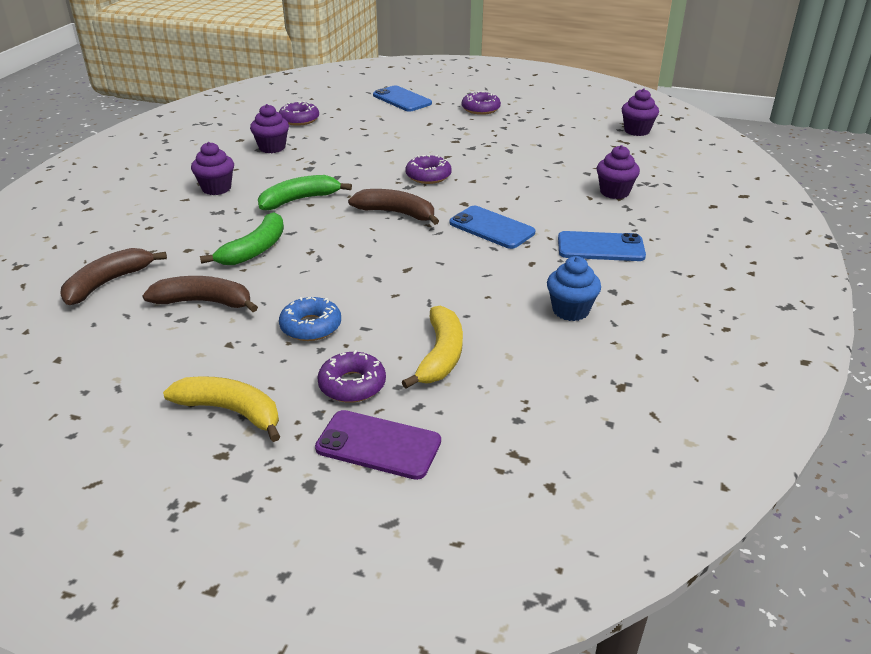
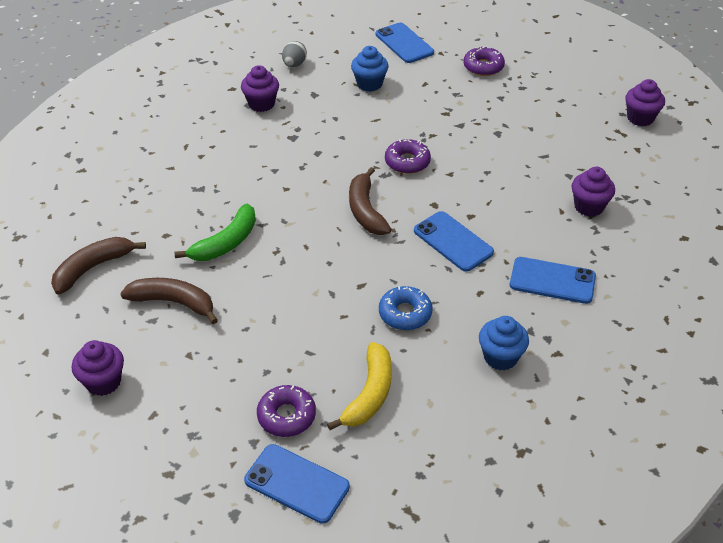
camera: 10 degrees right, 10 degrees up
(216, 188) = (201, 156): purple cupcake -> purple cupcake (103, 382)
(231, 411) = (182, 430): yellow banana -> none
(299, 119) = (294, 64): purple donut -> grey egg
(299, 200) = (277, 181): green banana -> none
(311, 326) = (262, 344): blue donut -> blue donut (405, 313)
(376, 127) = (369, 84): none -> blue cupcake
(378, 445) = (296, 484): purple phone -> blue phone
(396, 213) = (365, 210): brown banana -> brown banana turned 135 degrees counterclockwise

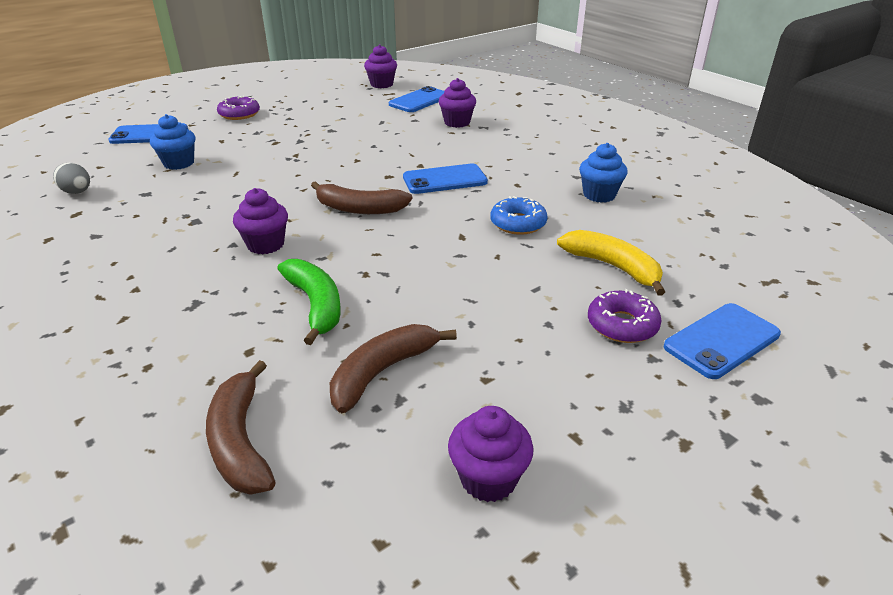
camera: 65 degrees left, 10 degrees down
(261, 104) = (109, 226): purple cupcake -> purple cupcake (266, 244)
(407, 162) = (317, 173): purple donut -> none
(552, 280) = (526, 154): blue phone -> blue phone (419, 100)

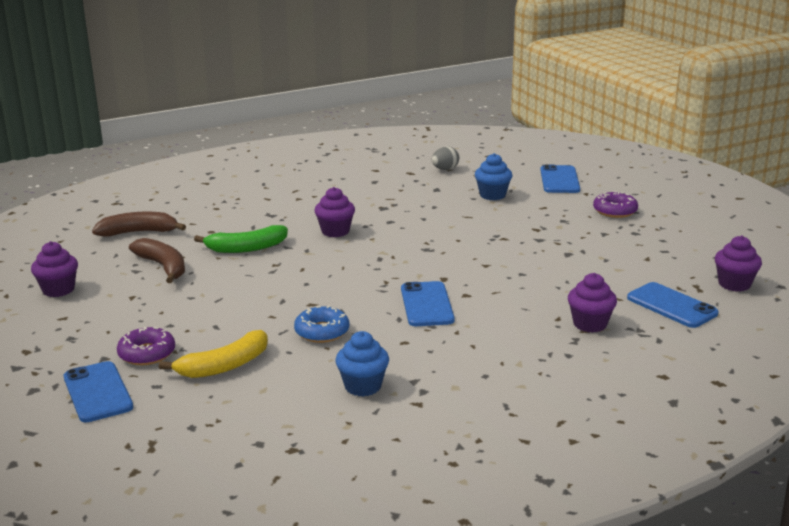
camera: 100 degrees right, 10 degrees down
(359, 209) = (379, 264): brown banana -> none

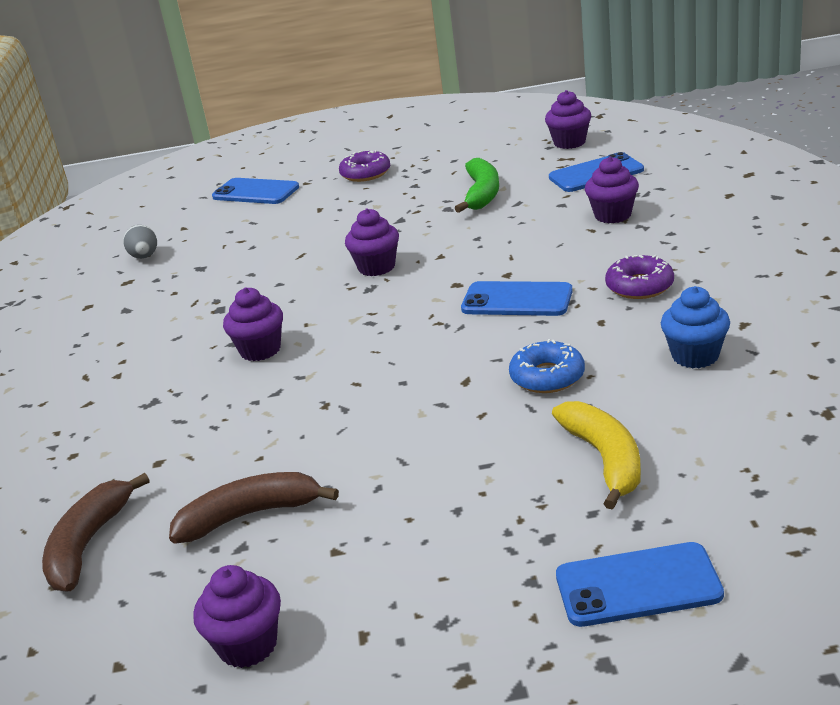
camera: 65 degrees left, 5 degrees up
(147, 354) = (538, 533): purple donut -> purple donut (639, 286)
(246, 248) = (250, 429): green banana -> green banana (482, 194)
(459, 245) = (376, 267): none -> purple cupcake
(492, 195) = (256, 234): blue cupcake -> none

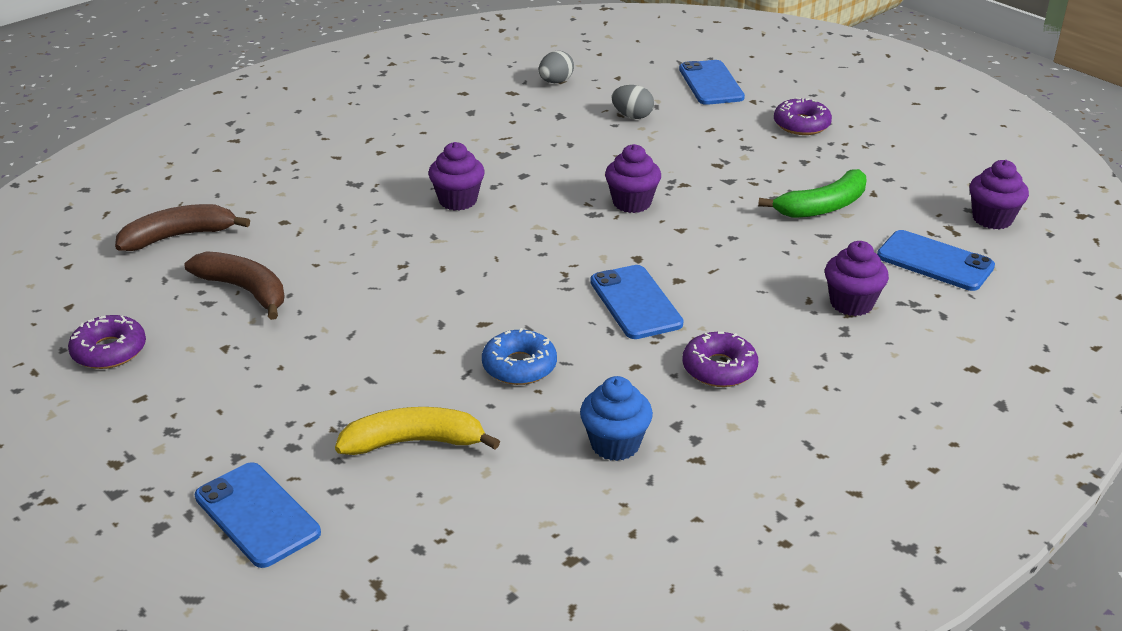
camera: 50 degrees right, 5 degrees up
(248, 645) = (109, 351): purple cupcake -> purple donut
(251, 236) = (632, 116): none -> grey egg
(605, 459) = (414, 442): yellow banana -> yellow banana turned 135 degrees counterclockwise

